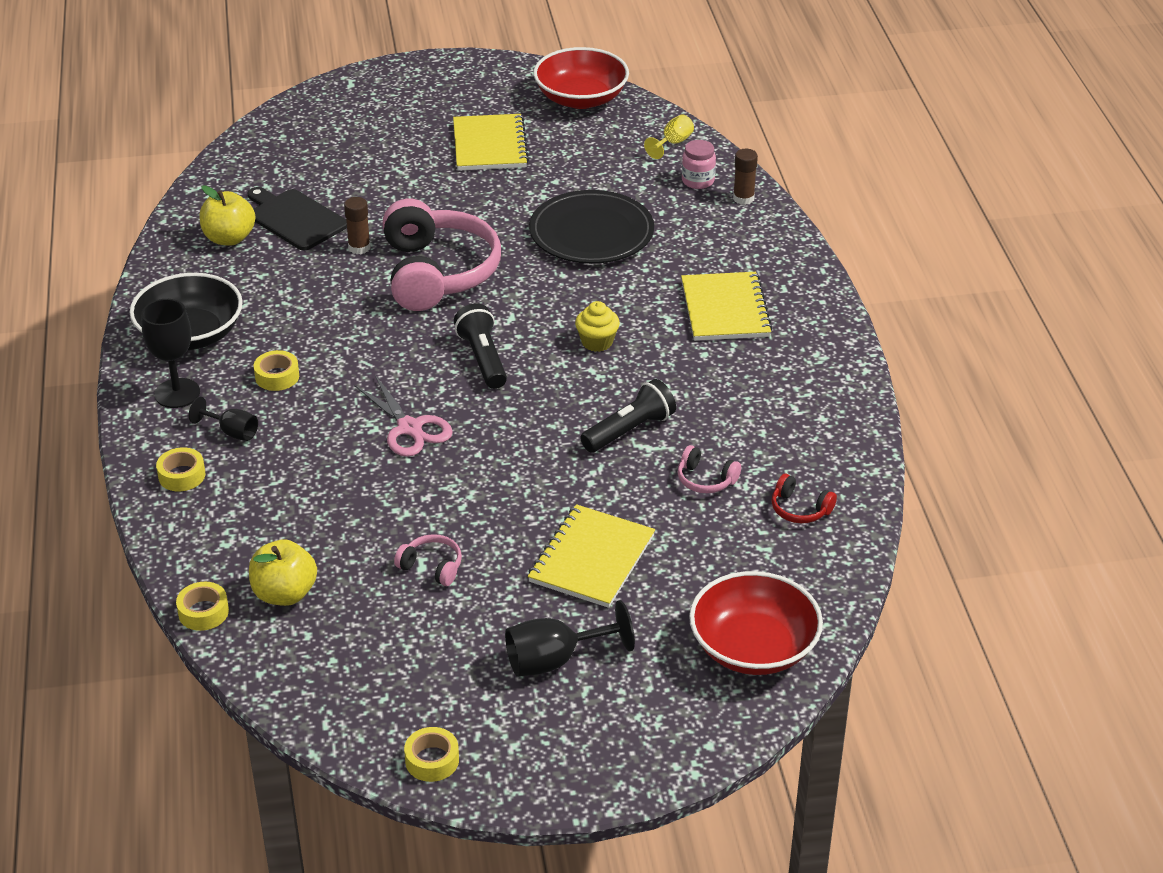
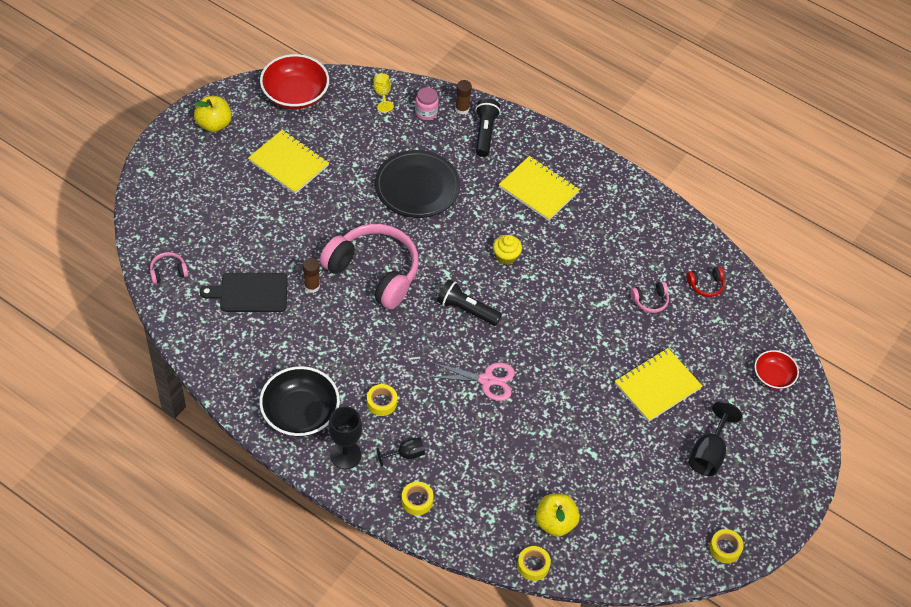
camera: 50 degrees left, 15 degrees up
(229, 238) = (232, 334): yellow apple -> yellow apple (214, 124)
(432, 567) = (598, 450): pink headphones -> pink headphones (168, 272)
(591, 559) = (657, 386): yellow notebook -> yellow notebook turned 75 degrees clockwise
(629, 430) = (585, 299): black flashlight -> black flashlight (485, 133)
(753, 647) = (773, 376): red bowl -> red bowl, size x0.58

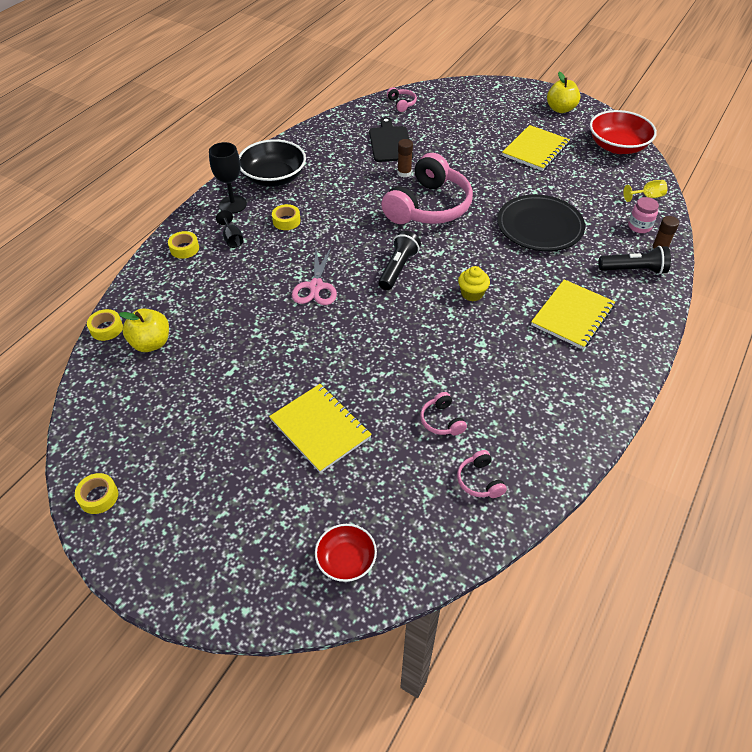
camera: 90 degrees right, 5 degrees down
(705, 285) = (479, 481): red headphones -> pink headphones
(708, 453) = (228, 481): black goblet -> none

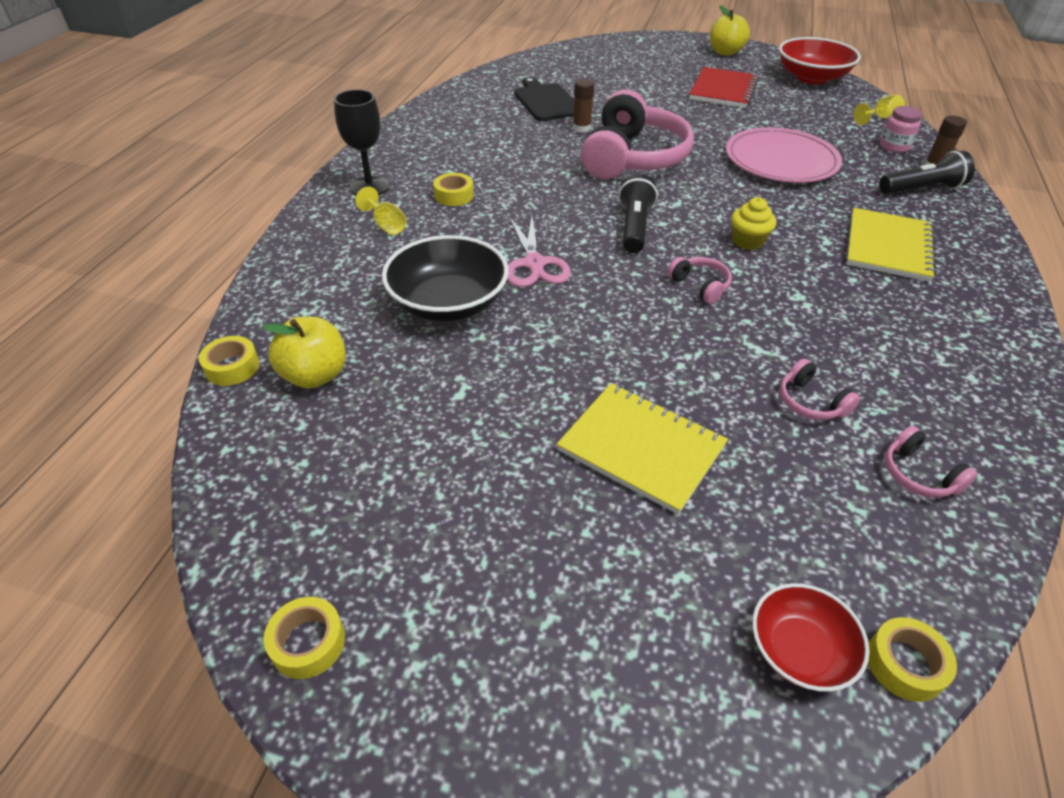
camera: 15 degrees left, 5 degrees down
(184, 248) = (320, 246): yellow tape -> yellow tape (905, 664)
(232, 239) = (386, 225): black goblet -> yellow goblet
(274, 177) = (413, 152): black bowl -> black bowl (448, 303)
(401, 104) = (539, 64): pink headphones -> pink headphones (700, 285)
(535, 150) = (723, 90): yellow notebook -> red notebook
(539, 226) = (781, 161): black plate -> pink plate

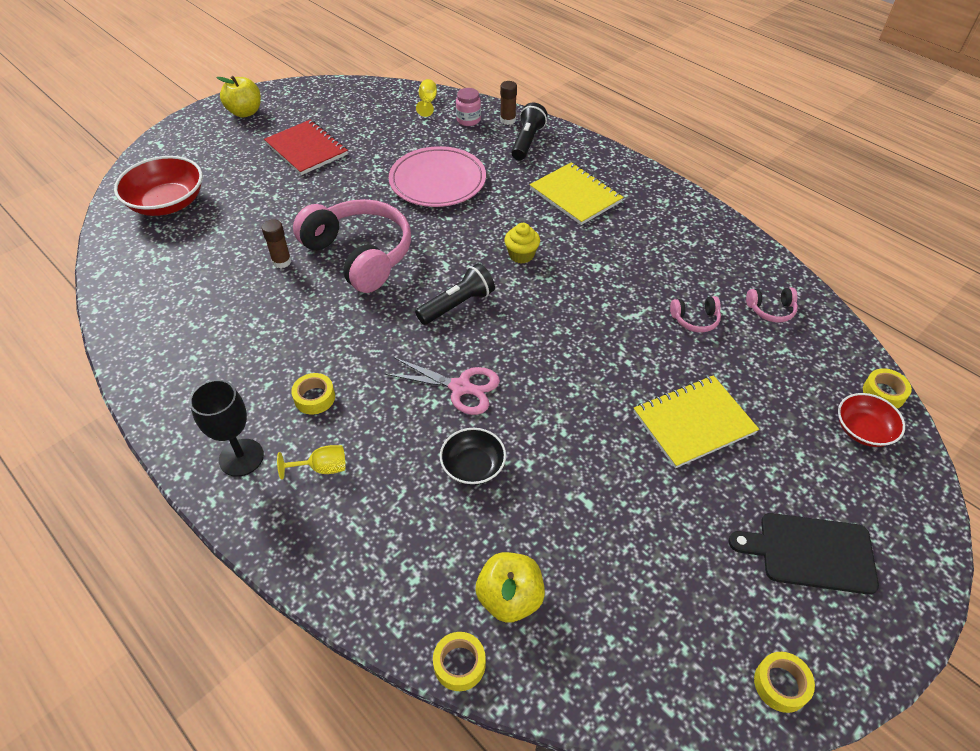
camera: 60 degrees left, 5 degrees up
(448, 303) = (473, 466): black bowl -> black bowl, size x0.58
(546, 101) = (209, 261): black cutting board -> black cutting board (811, 552)
(634, 227) = (457, 305): black flashlight -> black flashlight turned 105 degrees clockwise
(700, 285) = (553, 307): pink headphones -> none
(811, 78) = (338, 96): red bowl -> red bowl (167, 203)

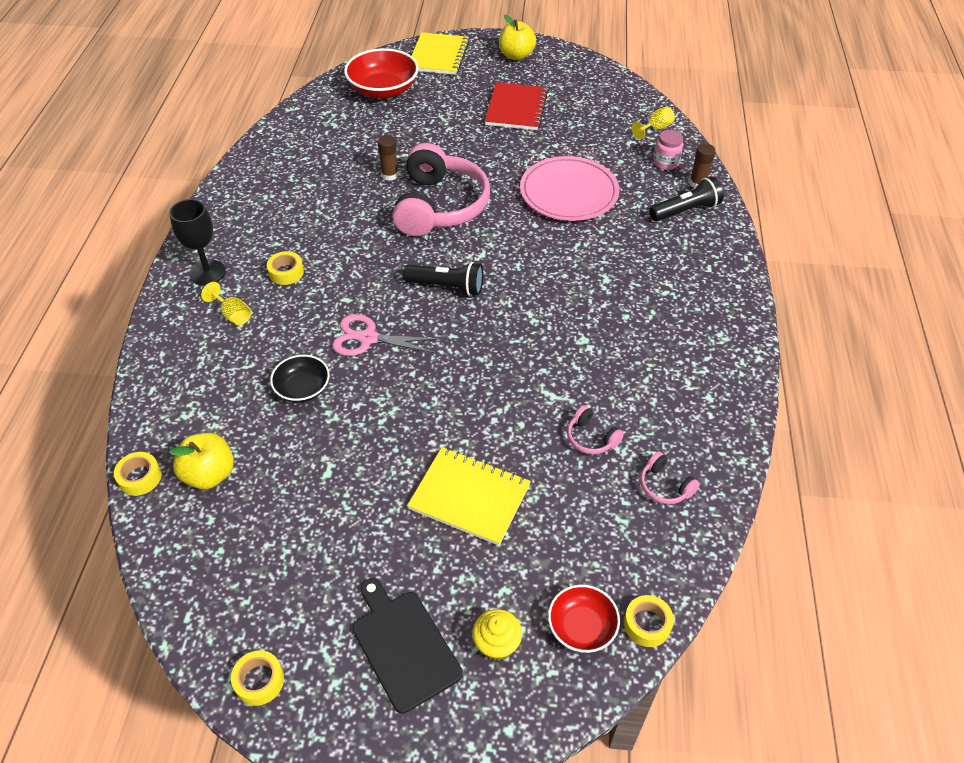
camera: 50 degrees right, 0 degrees up
(461, 387) = (368, 338): pink scissors -> pink scissors turned 120 degrees clockwise
(521, 255) = (542, 289): yellow cupcake -> yellow cupcake (496, 644)
(575, 195) = (655, 278): yellow notebook -> yellow notebook (438, 56)

